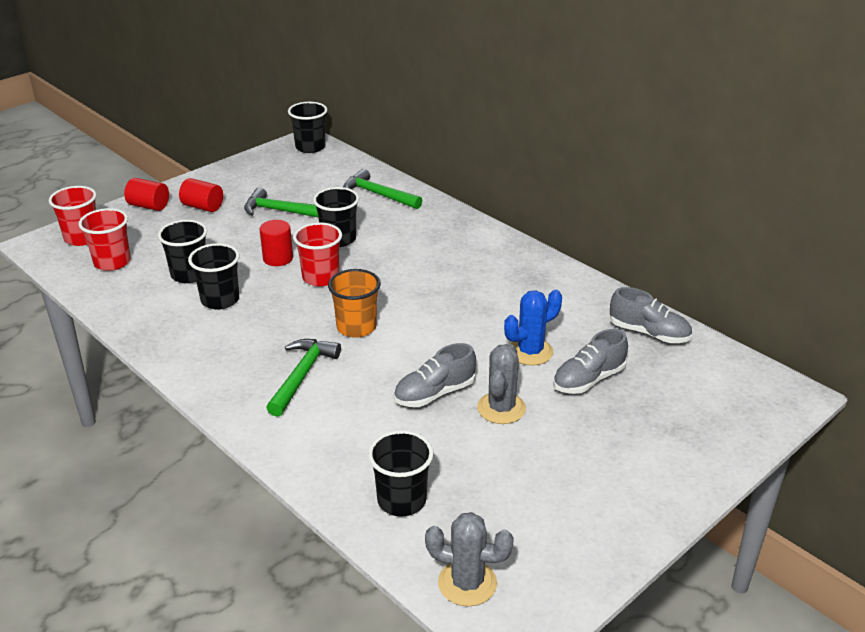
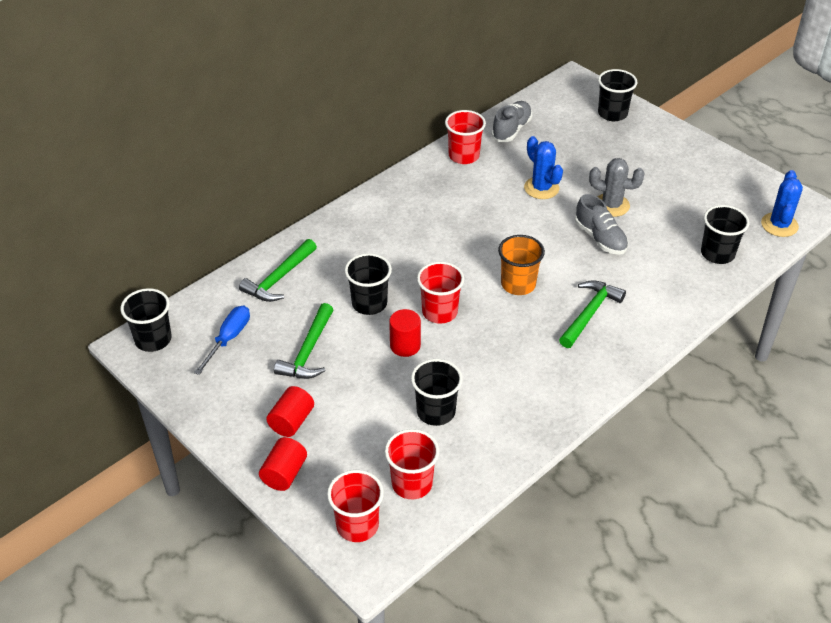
camera: 90 degrees left, 10 degrees up
(220, 300) = (481, 381): black cup -> black cup (612, 114)
(302, 376) = (590, 314): green hammer -> green hammer turned 105 degrees clockwise
(305, 176) = (228, 339): none -> blue screwdriver
(467, 583) = (779, 225): grey cactus -> blue cactus
(585, 296) = (464, 156): none -> red cup
(588, 380) = (571, 162): grey shoe -> none

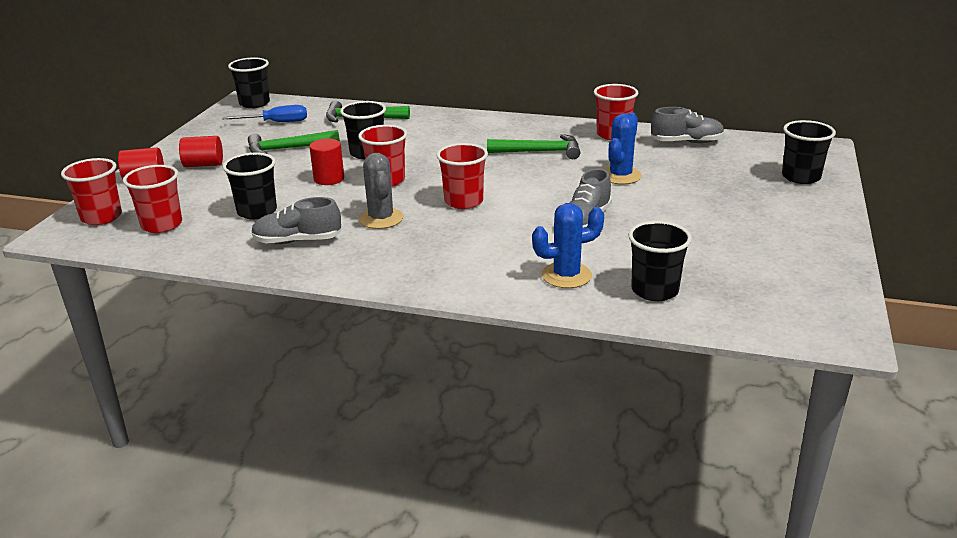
camera: 60 degrees right, 15 degrees down
(514, 402) = (297, 241): none -> grey shoe
(518, 284) = (463, 201): orange cup -> red cup
(590, 314) = (461, 244): green hammer -> green hammer (540, 152)
(611, 205) = (647, 213): grey cactus -> grey cactus (381, 219)
(779, 225) = (772, 319): blue cactus -> blue cactus (566, 275)

